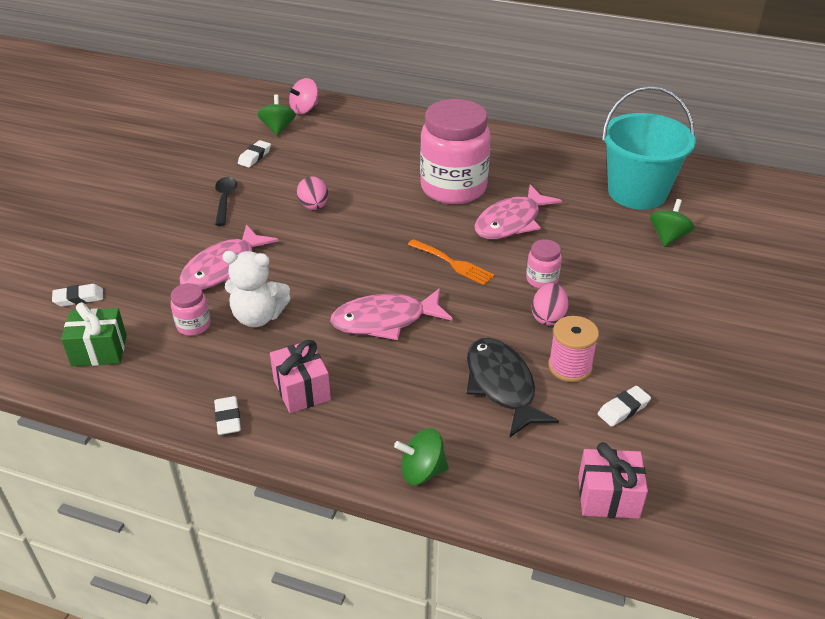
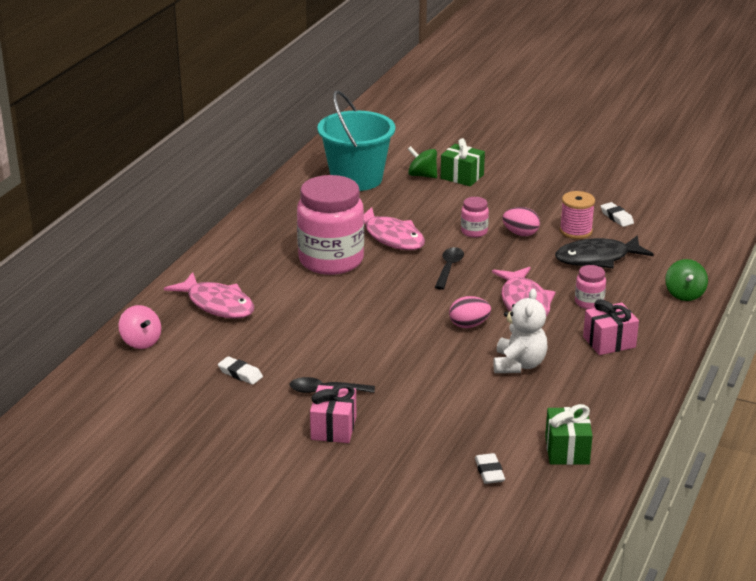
camera: 85 degrees left, 10 degrees down
(193, 325) = (531, 399): pink jar -> pink jar (589, 302)
(224, 268) = (445, 386): pink fish -> pink fish (217, 304)
(228, 418) = (644, 376): white eraser -> none
(278, 128) = (180, 359): green spinning top -> none
(314, 206) = (348, 336): pink egg -> pink egg (469, 325)
(453, 263) = (449, 268): orange fork -> black spoon
(608, 497) = (694, 232): pink gift -> pink gift (333, 428)
(680, 267) = (462, 177): none -> green gift

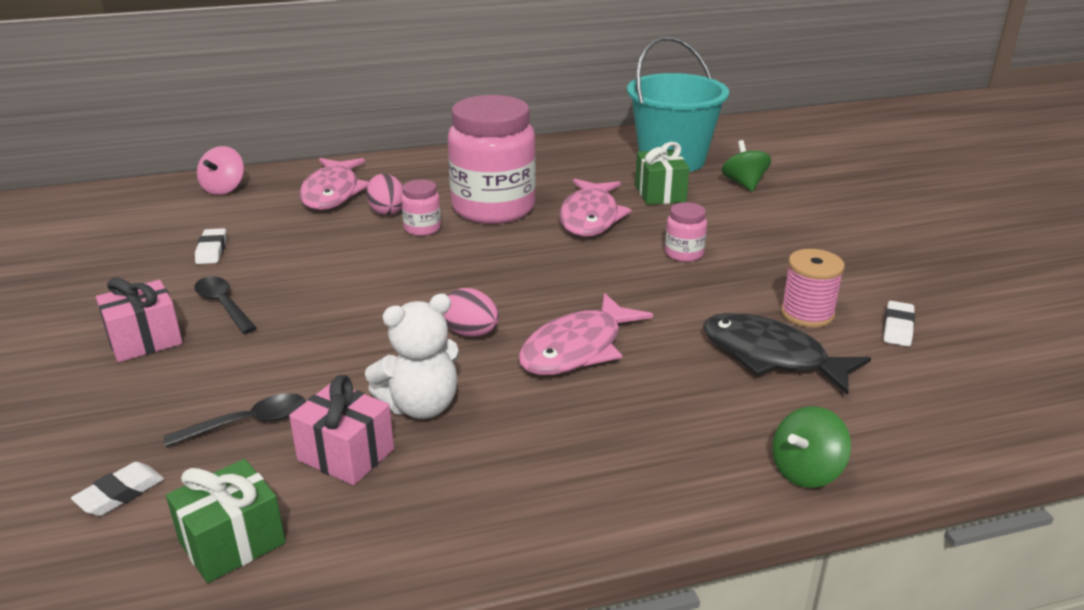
camera: 50 degrees right, 0 degrees up
(449, 268) = (580, 271): black spoon -> black spoon (248, 423)
(462, 177) = (785, 202): green gift -> green gift (660, 193)
(520, 234) = (732, 282): pink egg -> pink egg (387, 211)
(589, 302) = (651, 396): pink jar -> pink jar (422, 229)
(609, 342) = (573, 457): pink gift -> pink gift (346, 454)

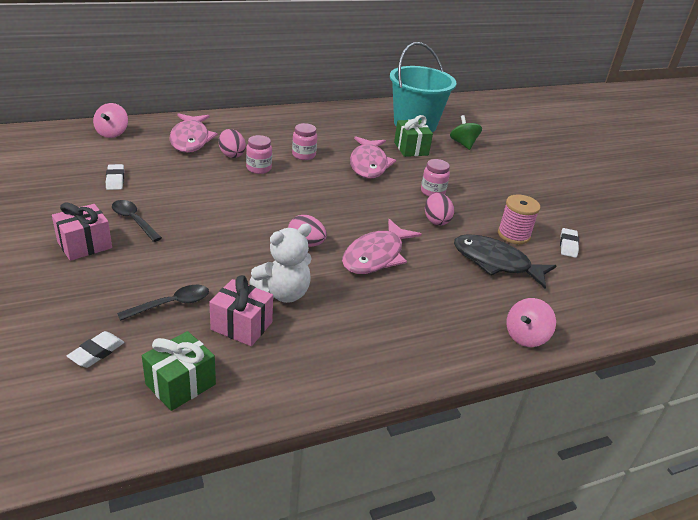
camera: 10 degrees left, 5 degrees up
(493, 208) = (303, 155): pink jar -> pink jar, size x0.43
(683, 295) = (436, 220): none -> pink egg
(806, 471) = (525, 336): green spinning top -> pink spinning top

